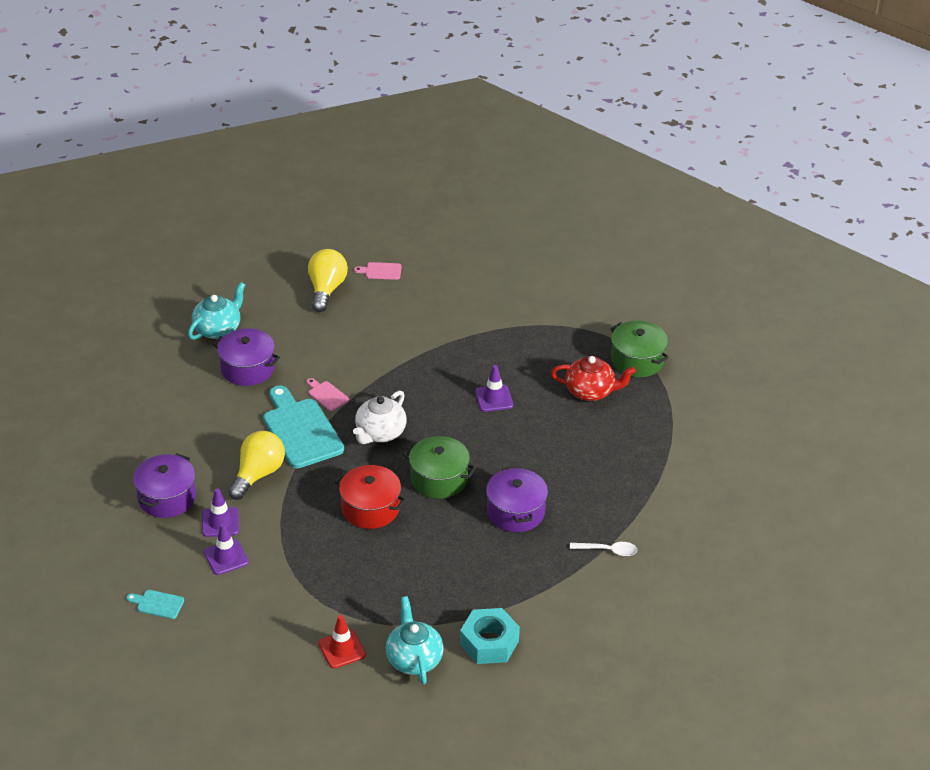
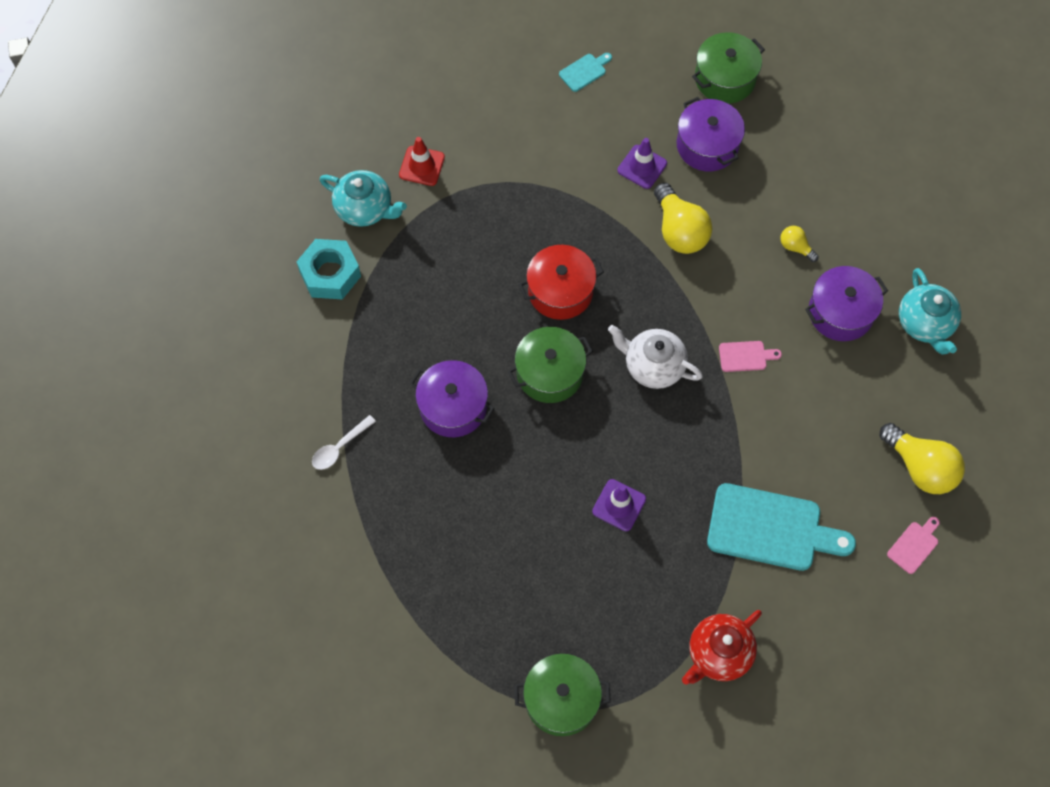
camera: 130 degrees right, 25 degrees up
(92, 519) = (725, 79): none -> green pot
(215, 412) = (795, 247): none -> yellow light bulb
(226, 557) = (596, 147): purple traffic cone -> none
(301, 430) = (711, 302): turquoise cutting board -> turquoise cutting board (771, 529)
(380, 433) = (653, 366): white teapot -> white teapot turned 45 degrees counterclockwise
(590, 391) = (553, 609): red teapot -> red teapot (718, 653)

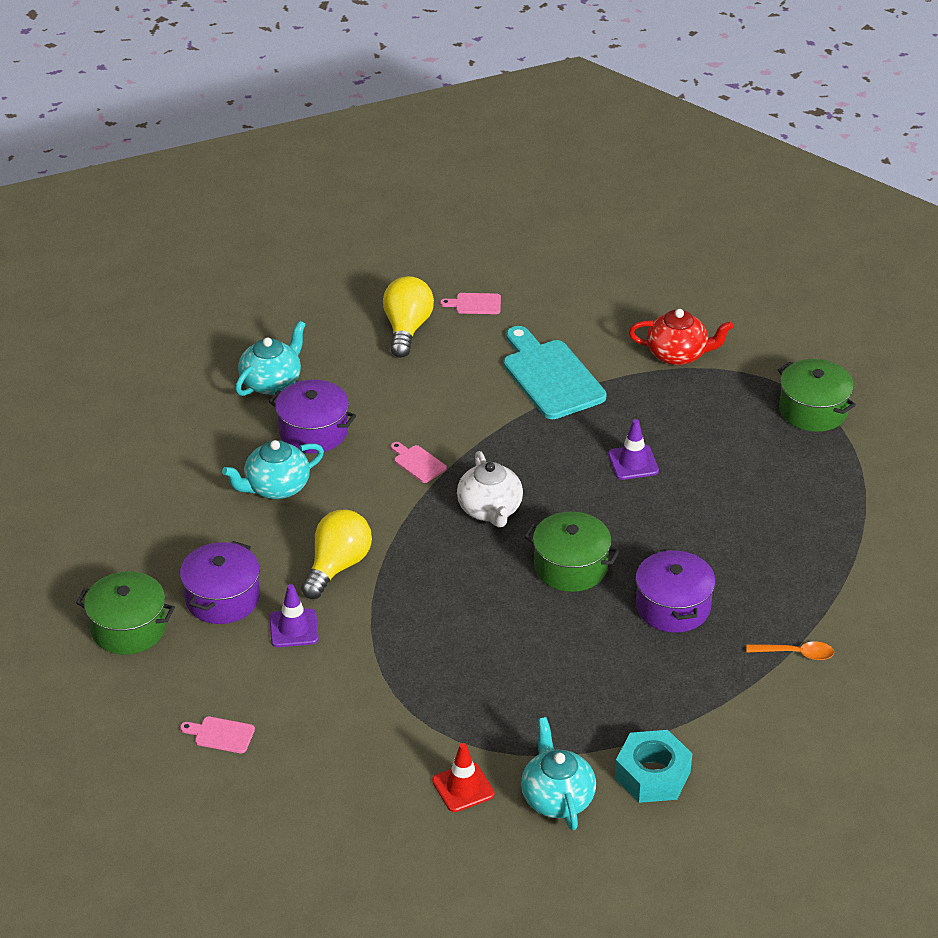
camera: 130 degrees left, 25 degrees down
(340, 447) = (795, 654): white spoon -> orange spoon
(560, 291) = (485, 606): red pot -> none
(584, 71) = (221, 734): turquoise cutting board -> pink cutting board
(795, 247) = (276, 487): yellow light bulb -> turquoise teapot

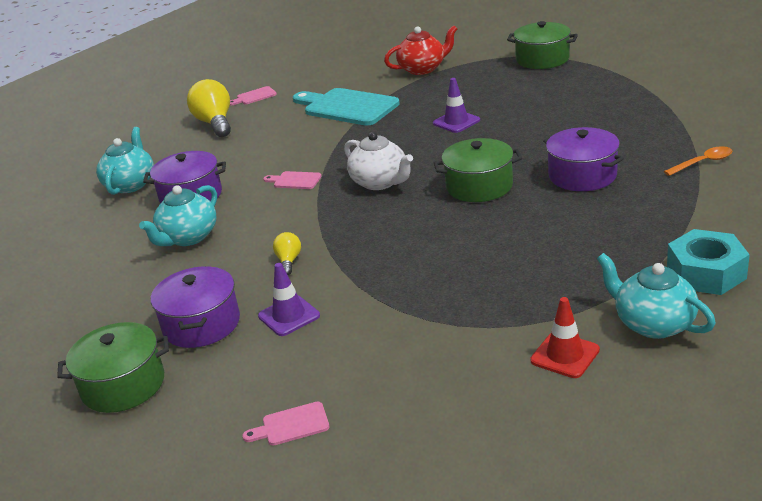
camera: 25 degrees left, 10 degrees down
(337, 566) = (289, 261): yellow light bulb -> yellow light bulb, size x0.50

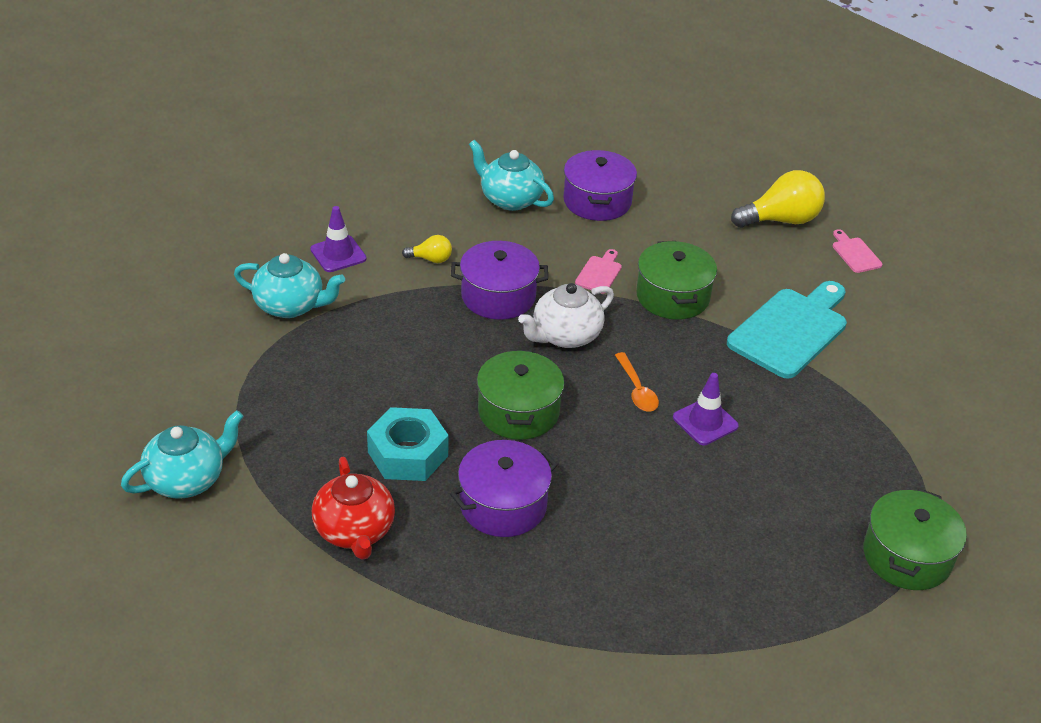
camera: 90 degrees right, 10 degrees up
(123, 385) = (294, 167): green pot -> green pot (672, 296)
(130, 184) = (644, 162): turquoise teapot -> turquoise teapot (290, 306)
(201, 324) = (355, 206): purple pot -> purple pot (498, 296)
(291, 425) = (191, 247): pink cutting board -> none
(423, 69) = (906, 417): red teapot -> red teapot (355, 531)
(565, 355) = (179, 409): red traffic cone -> none
(702, 163) = (483, 630): orange spoon -> orange spoon (636, 389)
(706, 273) = (245, 546): turquoise nut -> turquoise nut (408, 454)

